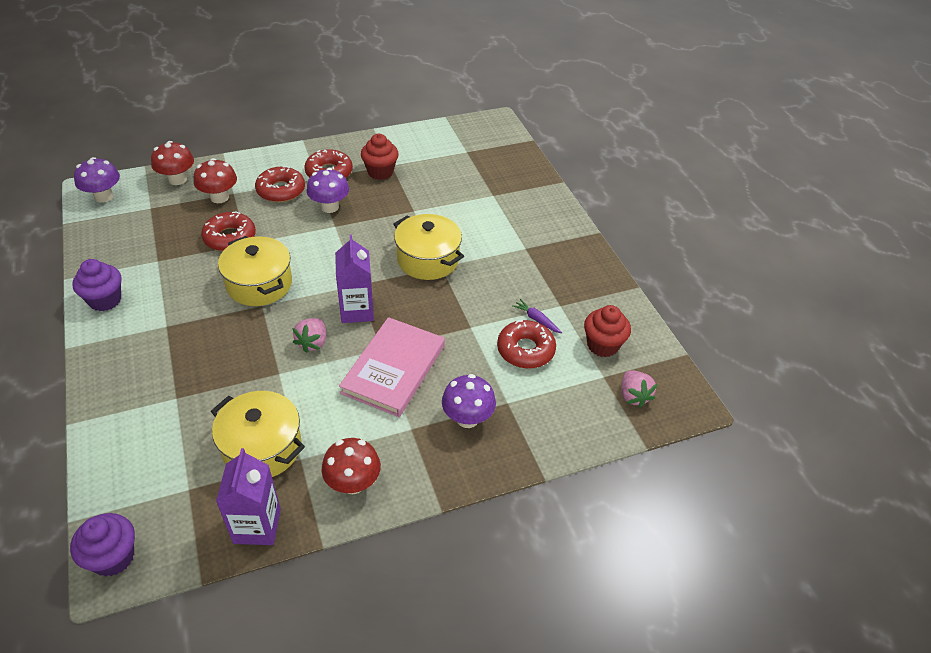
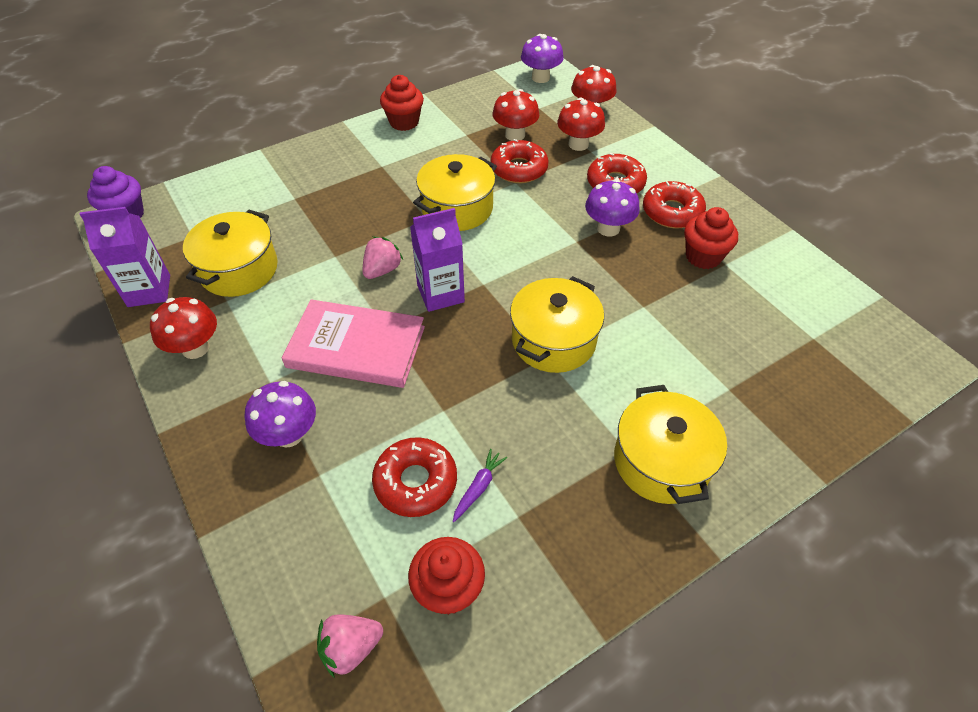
camera: 80 degrees right, 5 degrees up
(105, 300) = (404, 122): purple cupcake -> red cupcake
(180, 230) = (515, 135): none -> red mushroom
(313, 343) = (382, 270): pink strawberry -> pink strawberry turned 120 degrees clockwise
(536, 236) = (661, 461): none -> yellow pot

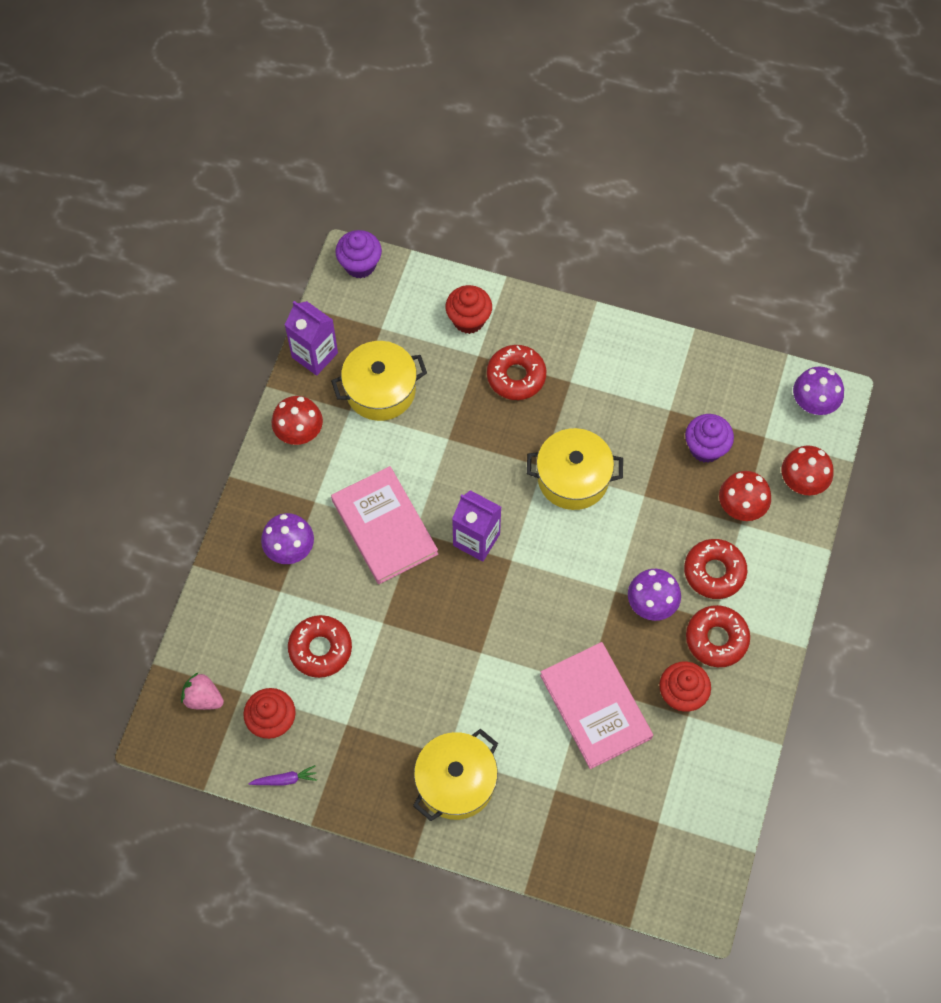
camera: 50 degrees right, 15 degrees up
(382, 270) = (463, 482): pink strawberry -> none
(404, 122) = (639, 349): red cupcake -> red cupcake (468, 320)
(478, 487) = (346, 687): purple carrot -> purple carrot (285, 779)
(515, 135) = (705, 448): red mushroom -> purple cupcake
(519, 169) = (663, 485): red donut -> red donut (516, 376)
(553, 340) = (499, 646): yellow pot -> none
(669, 313) = (595, 706): none -> pink book

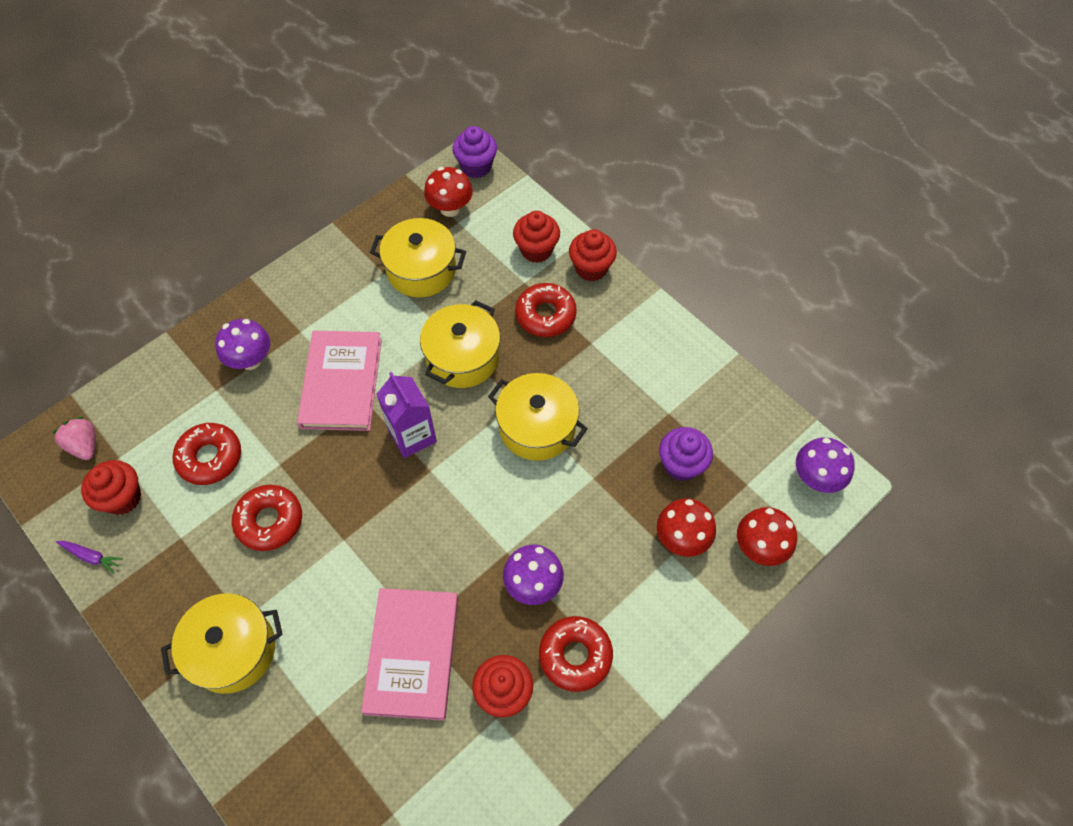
camera: 30 degrees right, 5 degrees down
(299, 432) = (330, 270): red mushroom -> red mushroom (450, 208)
(315, 355) = (388, 217): purple carton -> none
(471, 451) = (462, 357): none -> yellow pot
(527, 313) = (591, 268): none -> red cupcake
(714, 572) = (615, 587): red donut -> red donut (269, 521)

